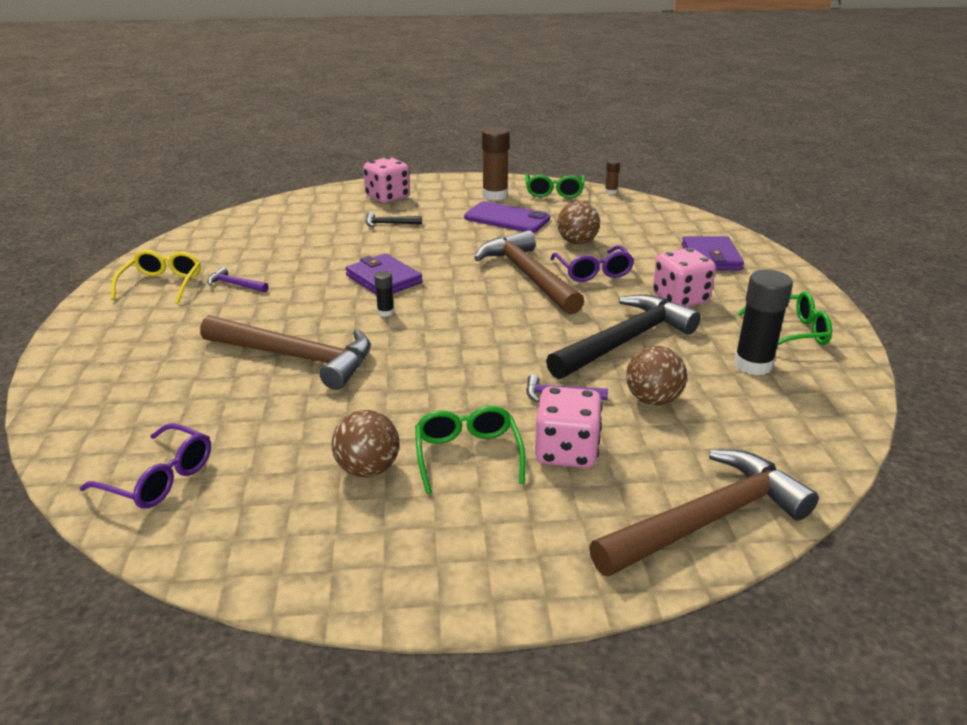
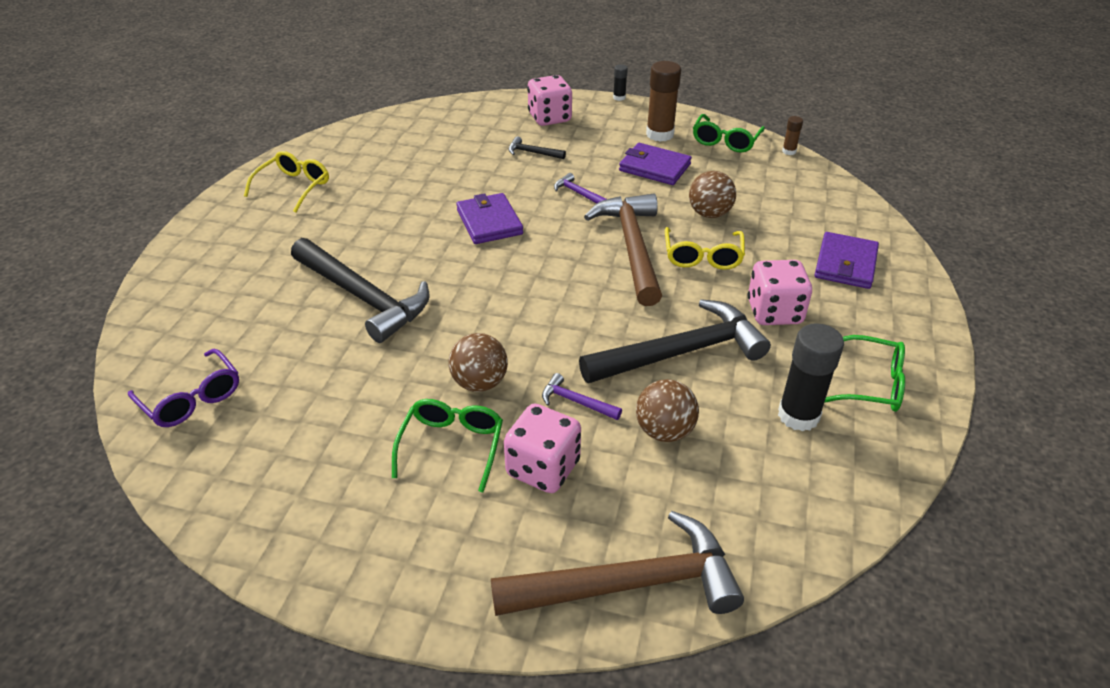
camera: 20 degrees right, 10 degrees up
(235, 285) = (354, 200): purple hammer -> purple hammer (578, 193)
(296, 357) = (363, 297): brown hammer -> black hammer
(368, 469) = (358, 437): brown ball -> brown ball (479, 383)
(385, 312) = (469, 263): black glue stick -> black glue stick (619, 97)
(507, 218) = (654, 167): purple phone -> purple wallet
(593, 272) = (702, 256): purple glasses -> yellow glasses

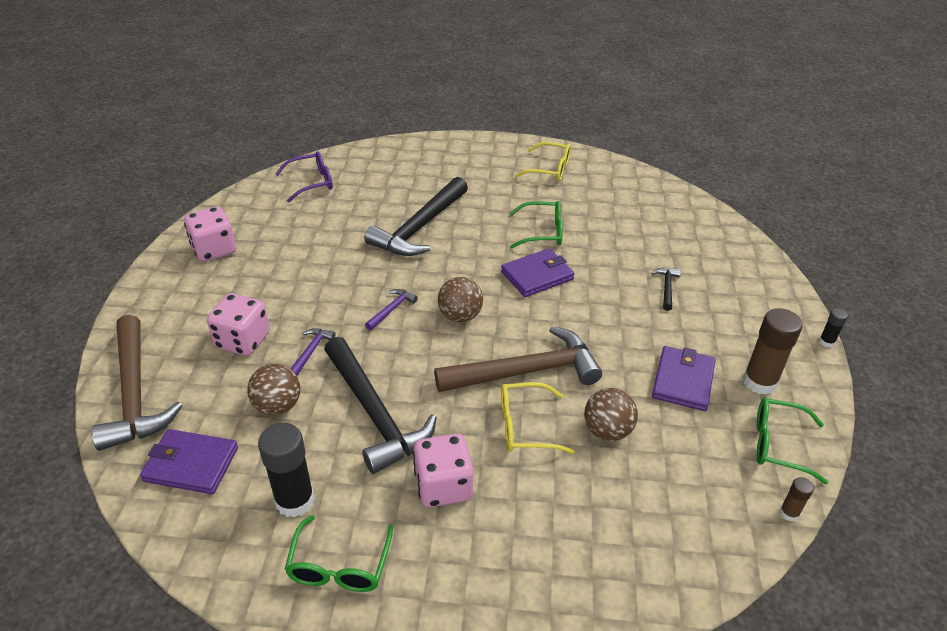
camera: 80 degrees right, 0 degrees up
(191, 398) = (311, 182): purple glasses -> purple glasses turned 150 degrees counterclockwise
(451, 446) = (266, 294): green glasses -> green glasses (542, 232)
(479, 383) = (330, 298): brown ball -> brown ball (460, 316)
(549, 118) = (743, 292): pink dice -> pink dice (214, 250)
(578, 193) = (606, 326): purple hammer -> purple hammer (391, 309)
(845, 264) = (546, 561): purple wallet -> purple wallet (191, 464)

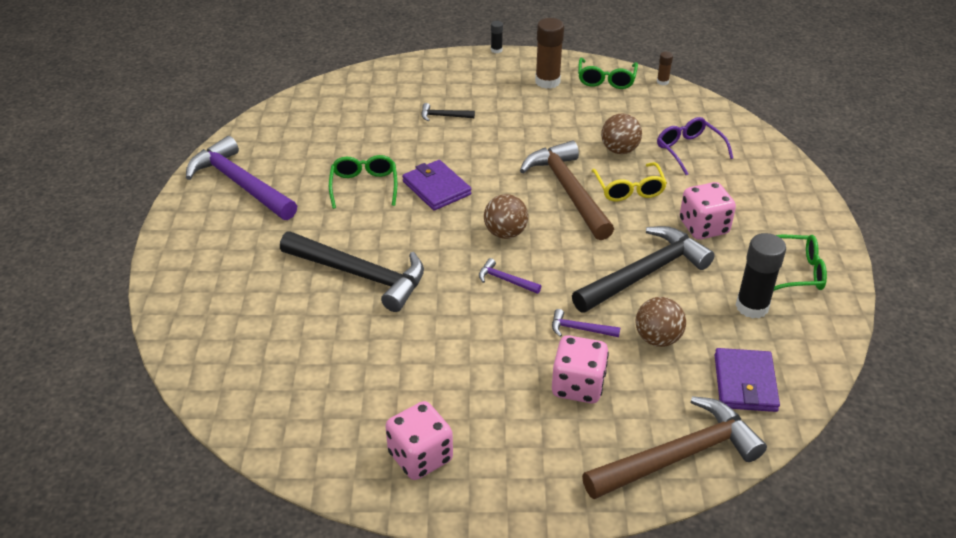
camera: 95 degrees left, 0 degrees up
(311, 182) = (258, 390): purple glasses -> purple glasses (689, 150)
(549, 169) = (240, 184): yellow glasses -> purple hammer
(683, 381) = (556, 114): purple wallet -> none

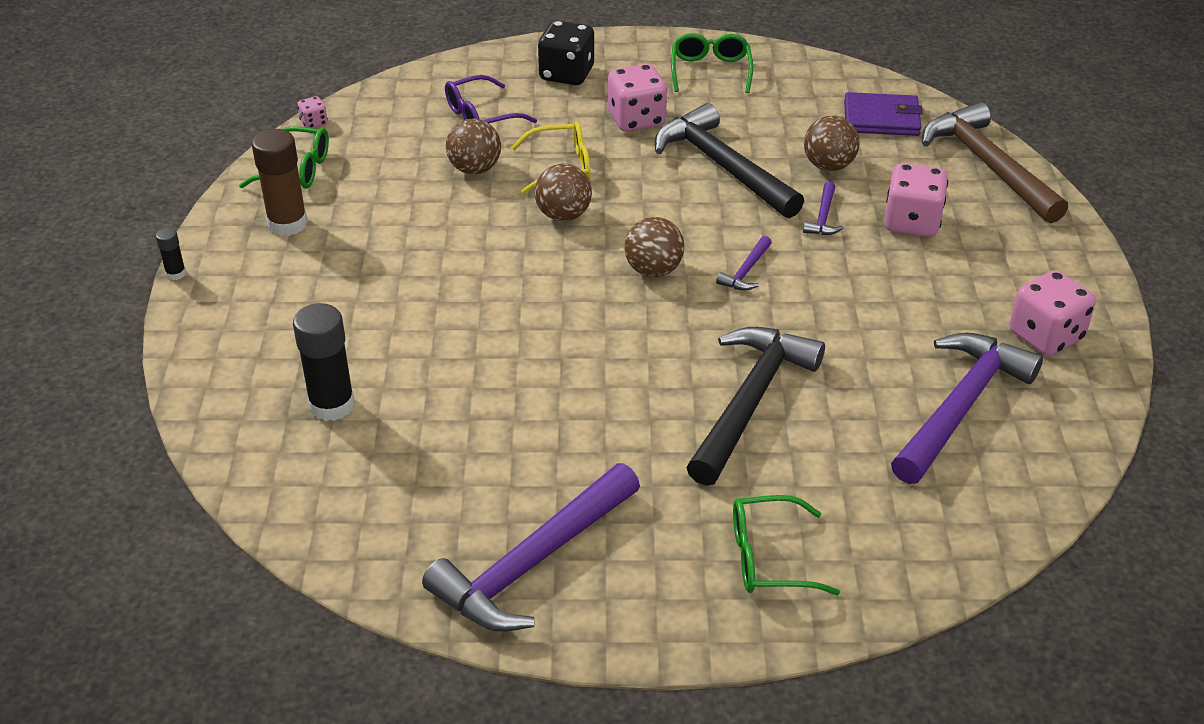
camera: 90 degrees left, 0 degrees up
(340, 387) = (960, 407): none -> purple hammer
(364, 186) = (546, 410): green glasses -> green glasses (769, 558)
(436, 188) = (553, 334): purple wallet -> none
(443, 116) = (364, 330): black hammer -> none
(568, 191) = (563, 215): brown hammer -> brown ball
(662, 82) = (314, 123): brown glue stick -> pink dice
(752, 307) = (769, 103): black glue stick -> black glue stick (332, 405)
(762, 190) = (566, 74): none -> black dice

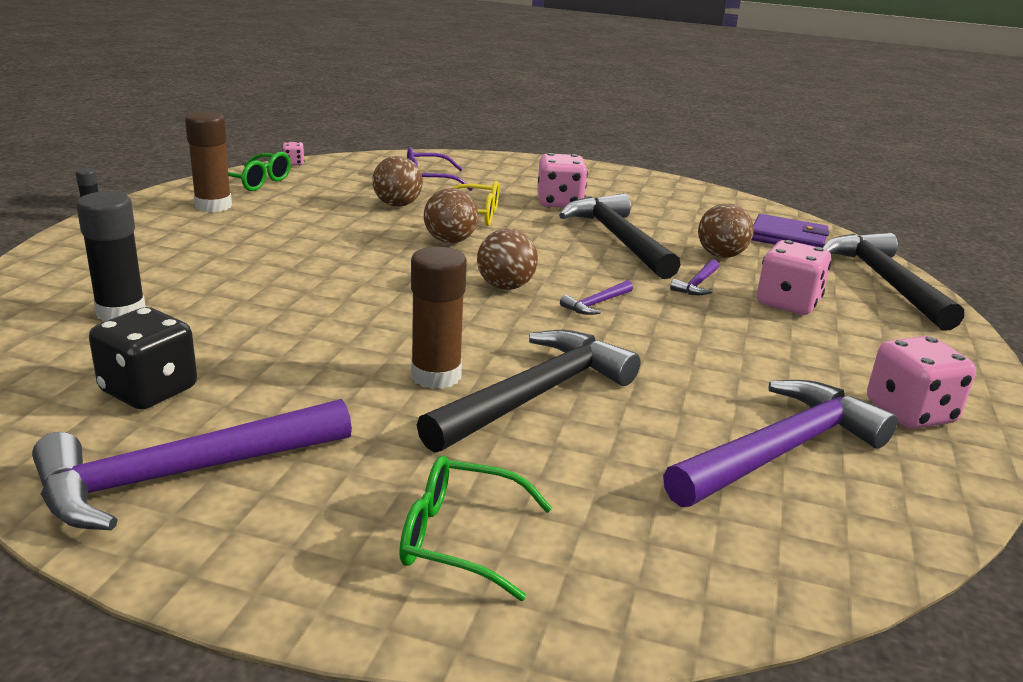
camera: 15 degrees right, 15 degrees down
(566, 74) = (519, 173): black dice -> black dice (149, 390)
(658, 403) = (436, 376): none -> brown glue stick
(710, 71) = (644, 190): green glasses -> none
(988, 166) = (885, 282): brown hammer -> black hammer

